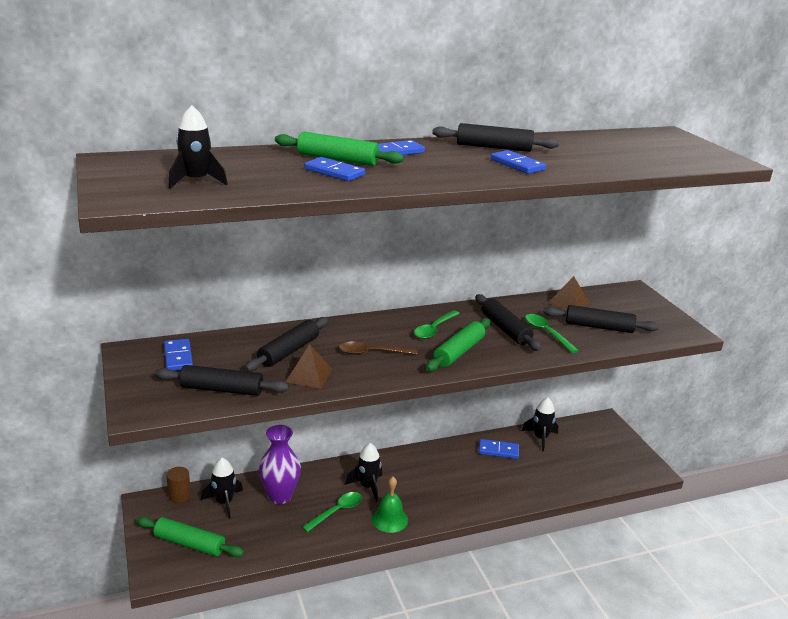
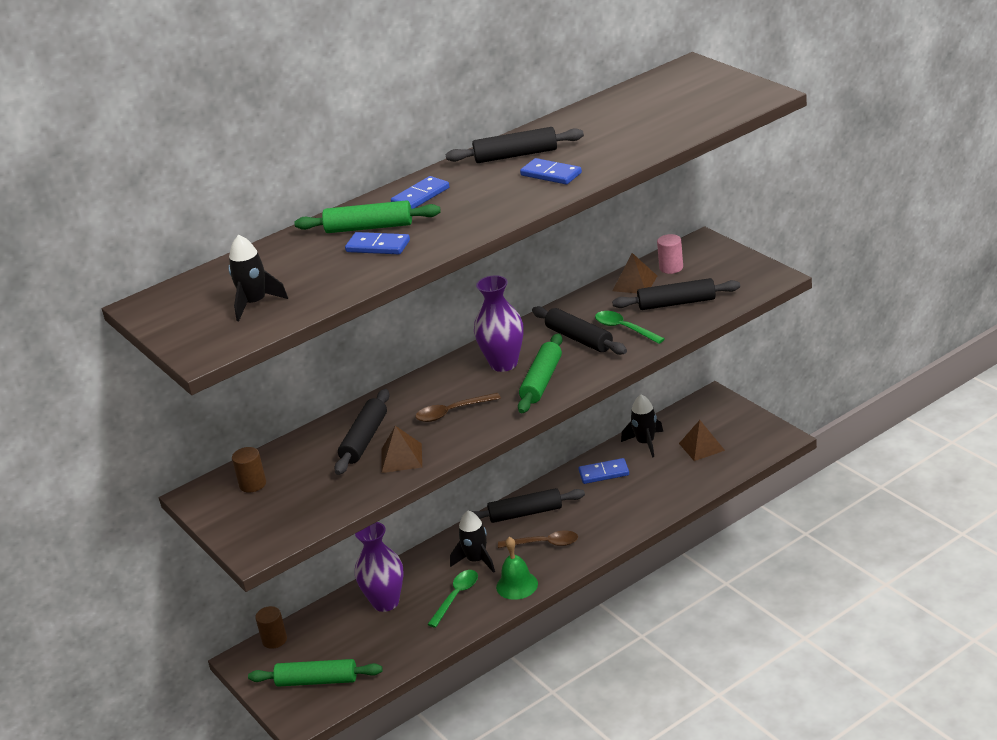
camera: 10 degrees left, 5 degrees up
(178, 357) = (252, 484): blue domino -> brown cylinder
(221, 389) = (322, 501): black rolling pin -> black rolling pin (525, 513)
(224, 502) = (328, 629): black rocket -> none
(427, 491) = (544, 543): none -> brown spoon
(434, 329) = (504, 364): green spoon -> purple vase
(585, 456) = (701, 447): none -> brown pyramid
(603, 300) = (671, 268): none -> pink cylinder

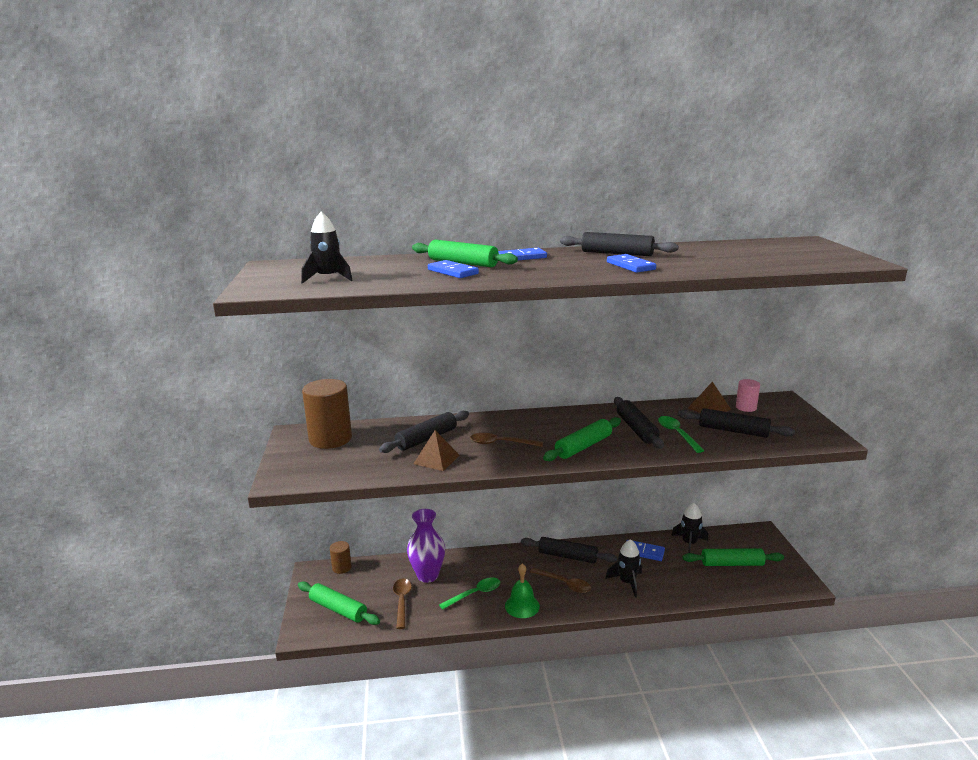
camera: 25 degrees right, 10 degrees down
(252, 484) = (330, 439): brown cylinder -> brown cylinder, size x1.97
(382, 640) = (402, 601): none -> brown spoon
(476, 560) = (509, 574): black rocket -> black rocket (627, 582)
(504, 364) = (567, 426): purple vase -> none
(701, 447) = (732, 564): brown pyramid -> green rolling pin

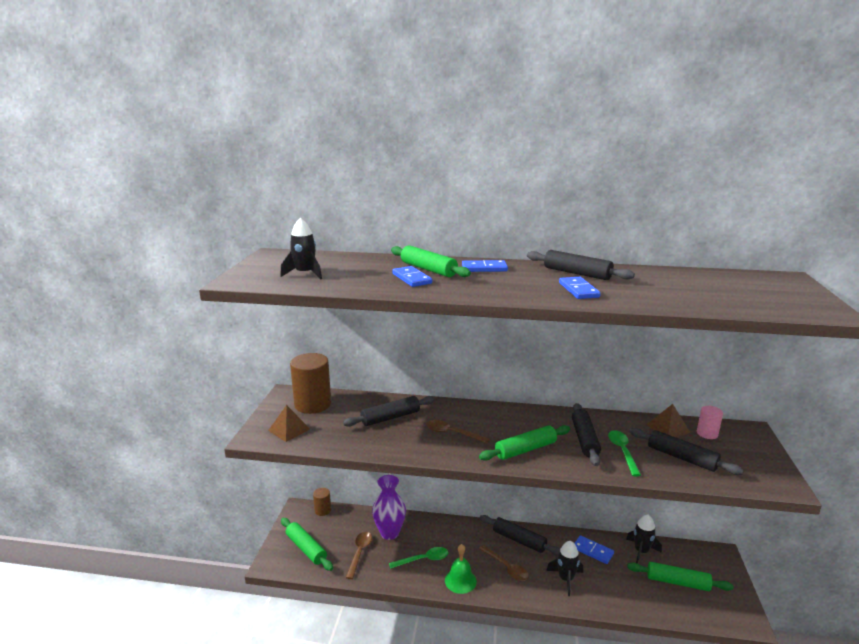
camera: 15 degrees right, 0 degrees up
(436, 459) = (389, 440): brown pyramid -> brown pyramid (289, 430)

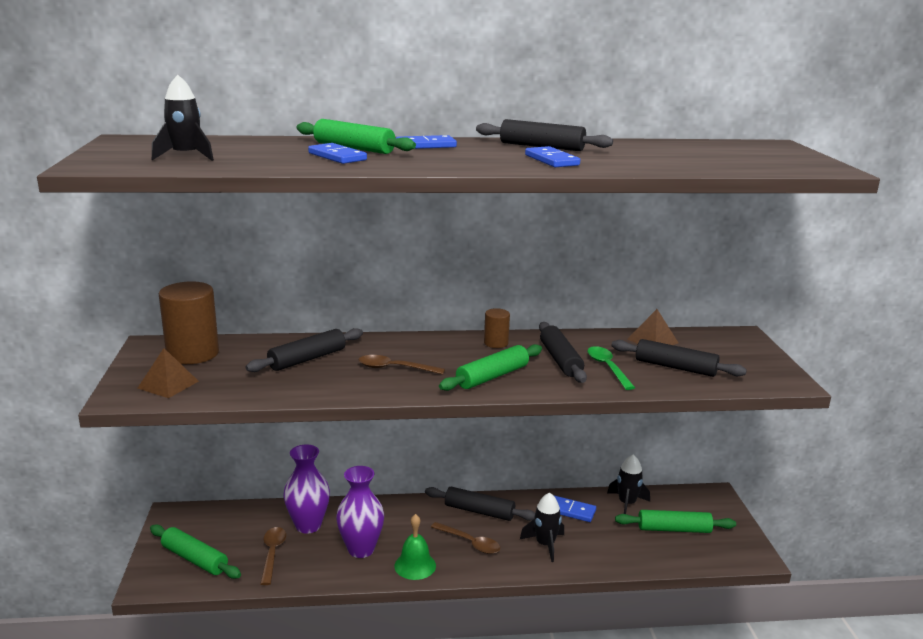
camera: 15 degrees left, 0 degrees up
(323, 510) = (207, 511): brown cylinder -> brown cylinder (496, 343)
(423, 559) = (361, 549): green spoon -> purple vase
(707, 433) = (696, 342): pink cylinder -> none

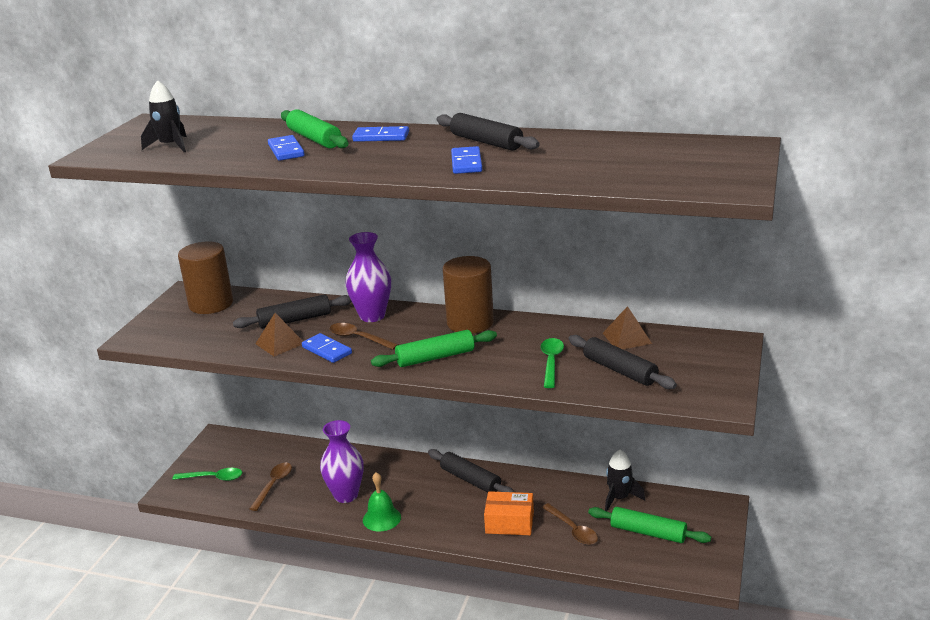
camera: 25 degrees right, 5 degrees up
(168, 384) = (173, 331): brown pyramid -> brown pyramid (280, 343)
(194, 559) = (213, 478): green rolling pin -> green spoon
(308, 525) = (316, 466): purple vase -> purple vase (372, 316)
(470, 543) = (442, 507): brown spoon -> brown spoon (573, 530)
(496, 343) = (470, 323): brown cylinder -> brown cylinder, size x1.97
(545, 545) = (509, 523): black rocket -> orange box
(560, 360) = (514, 348): black rolling pin -> none
(571, 511) = (557, 495): blue domino -> blue domino (326, 350)

